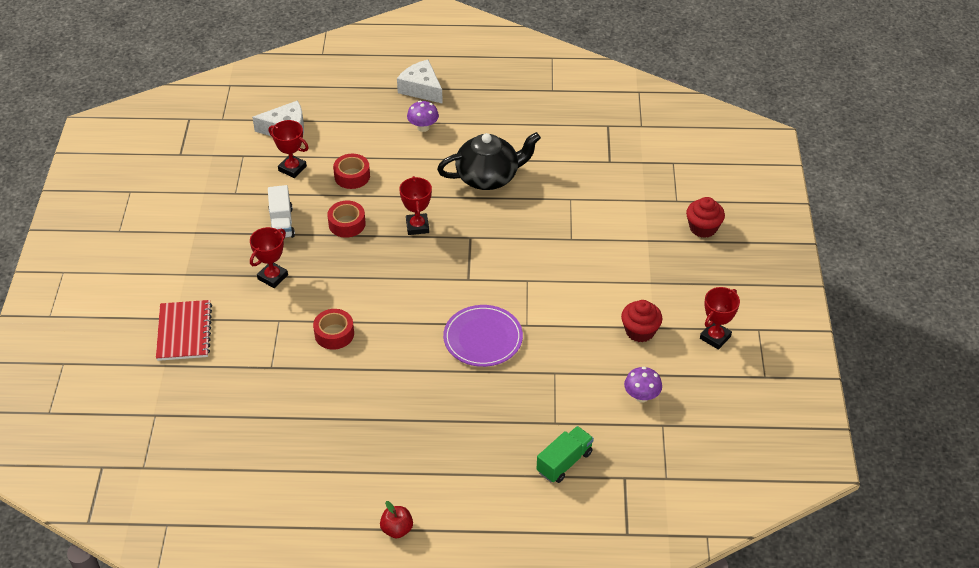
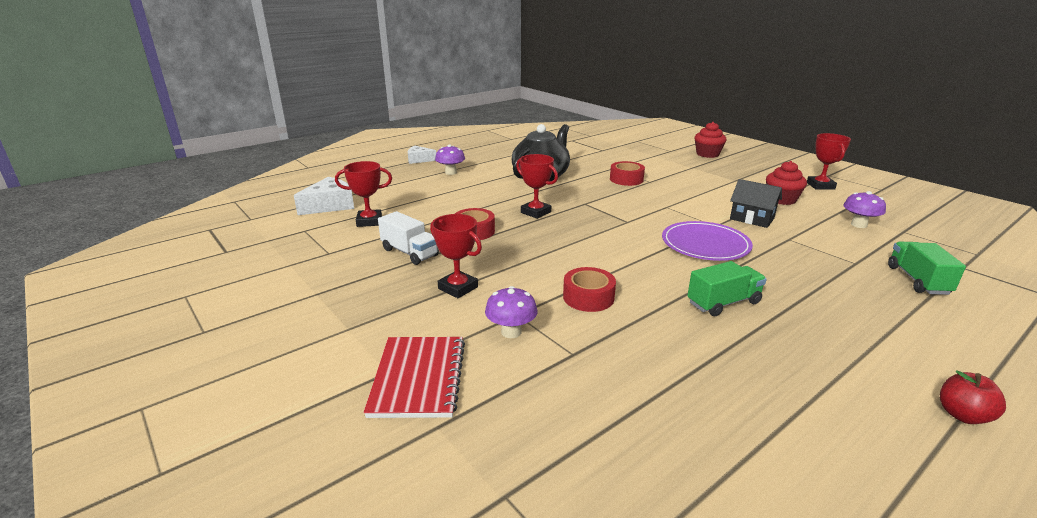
camera: 40 degrees left, 20 degrees down
(184, 332) = (418, 378): red notebook -> red notebook turned 45 degrees clockwise
(260, 331) = (511, 332): none -> purple mushroom
(272, 277) = (458, 288): red trophy -> red trophy turned 45 degrees counterclockwise
(352, 176) = (433, 208): red tape -> red tape (626, 179)
(404, 391) = (723, 303): none -> green truck
(421, 89) = (419, 160): white cheese -> white cheese, size x0.64
(568, 336) = (752, 219): none -> black house

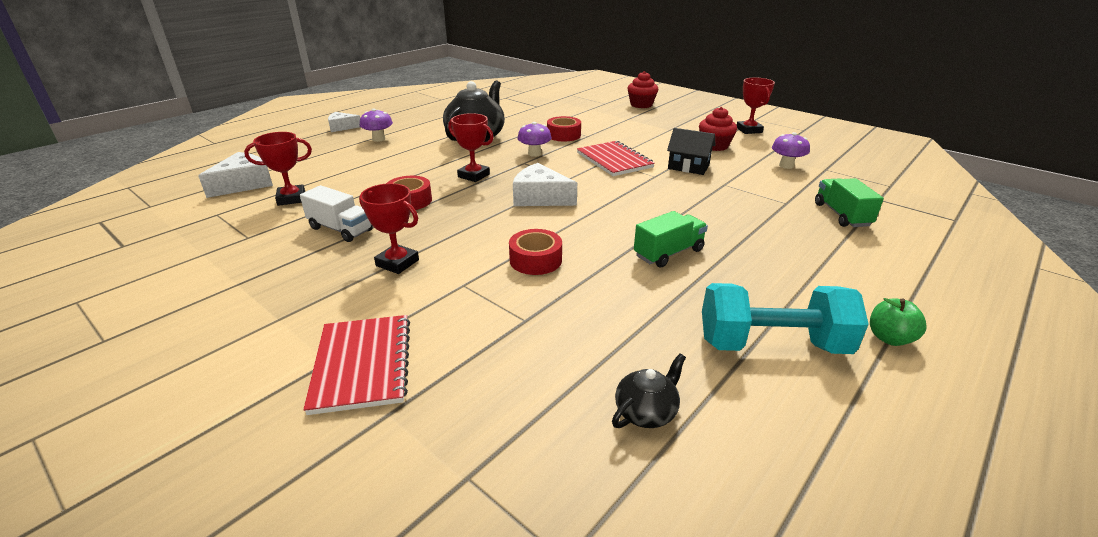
camera: 10 degrees left, 5 degrees up
(511, 332) = (458, 304): purple mushroom -> purple mushroom (534, 154)
(598, 238) = (540, 198): none -> white cheese
(675, 207) = (614, 160): none -> red notebook
(687, 457) = (646, 412): none -> black teapot
(705, 244) = (646, 196): purple plate -> none
(827, 406) = (772, 345): none -> turquoise dumbbell
(962, 415) = (889, 338): red apple -> green apple

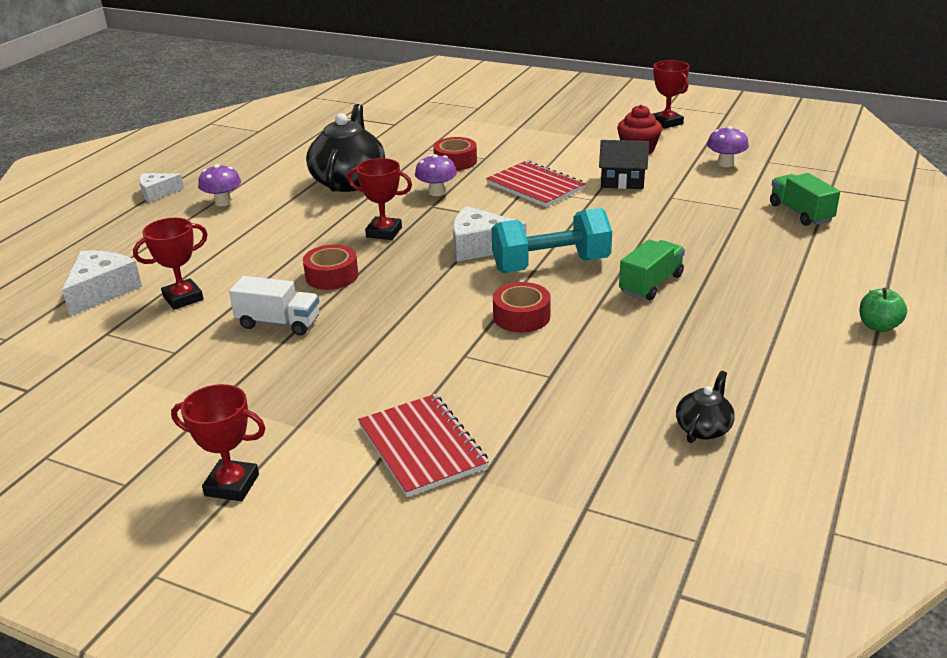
camera: 15 degrees left, 0 degrees up
(397, 263) = (376, 347): red trophy -> red trophy (232, 485)
(641, 105) = (524, 104): red cupcake -> none
(772, 345) = (783, 352): turquoise dumbbell -> turquoise dumbbell (551, 265)

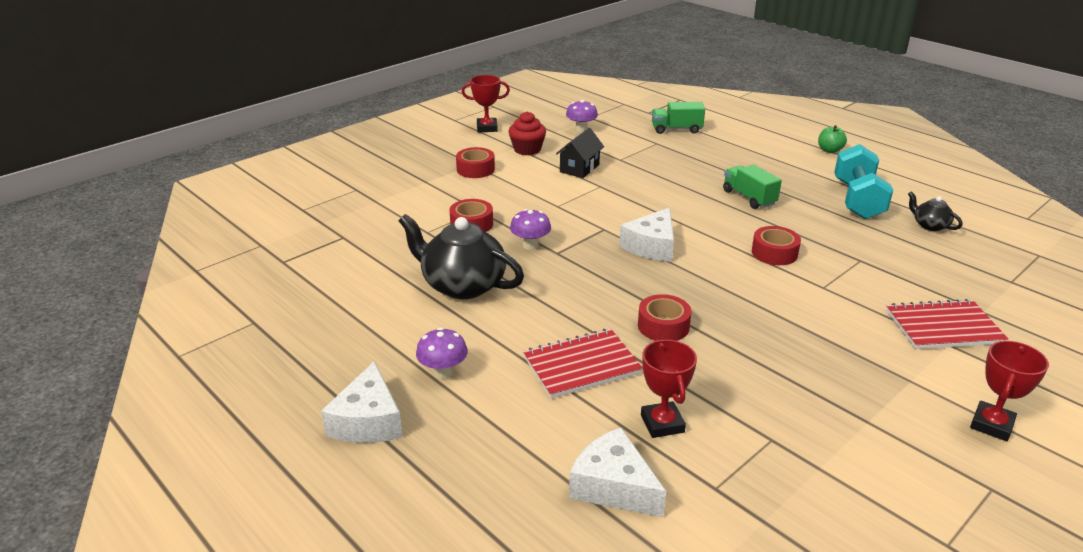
camera: 70 degrees left, 0 degrees up
(157, 193) = (368, 421): white cheese -> white cheese, size x1.56
(279, 323) = (739, 368): white truck -> none
(384, 232) = (593, 285): red trophy -> none
(535, 186) = (558, 201): red notebook -> red notebook (582, 365)
(551, 265) = (701, 225): turquoise dumbbell -> turquoise dumbbell (857, 200)
(566, 139) = (475, 169): none -> red tape

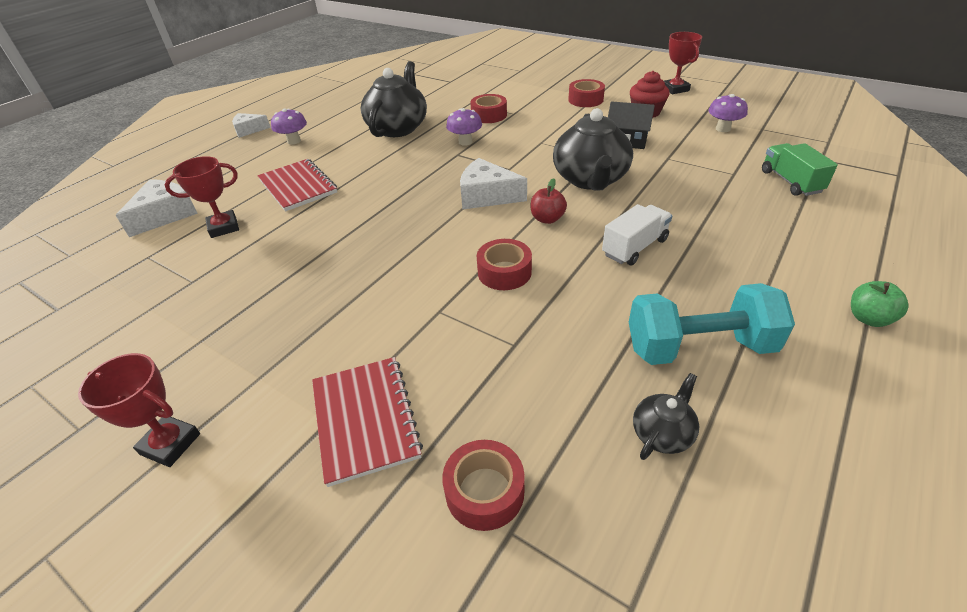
camera: 80 degrees right, 10 degrees up
(368, 421) = (249, 130): white cheese -> white cheese, size x0.64
(642, 195) = (590, 179): none -> black teapot
(663, 326) = (352, 215): red tape -> red tape (484, 491)
(700, 224) = (547, 219): none -> red apple
(749, 198) = (634, 247): green truck -> white truck

